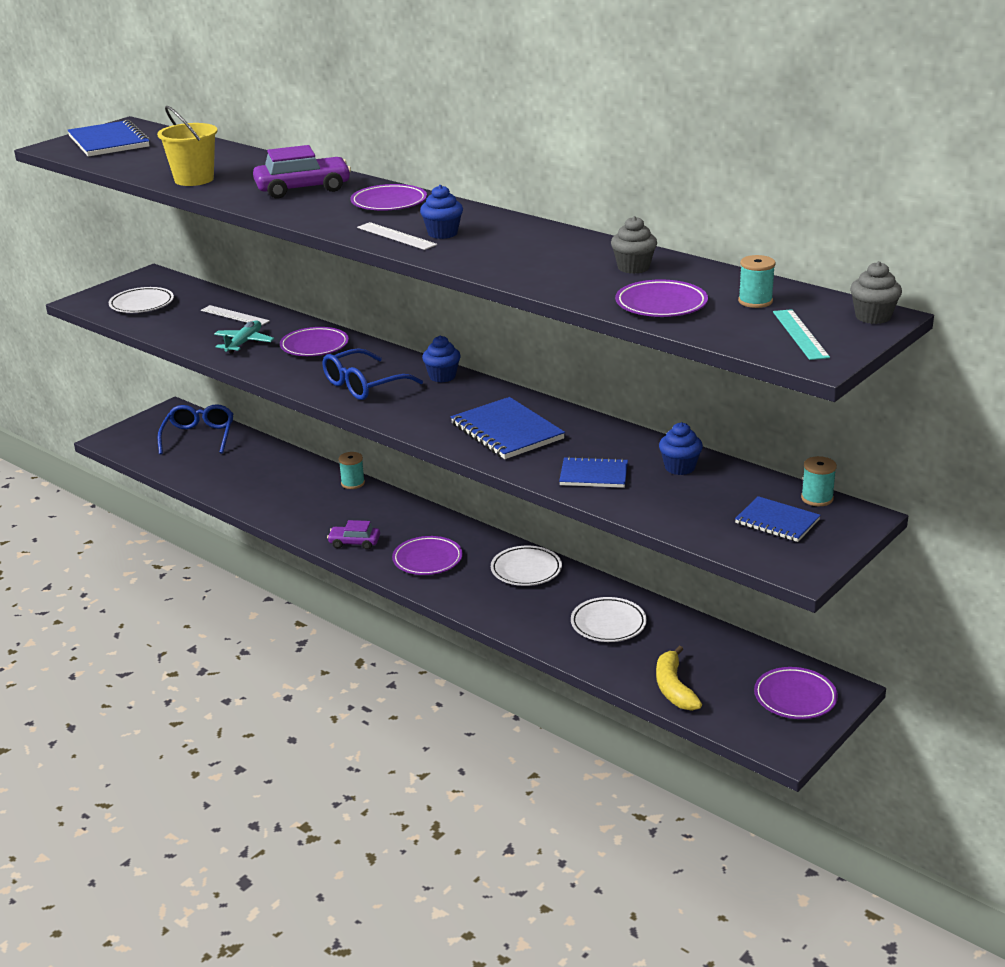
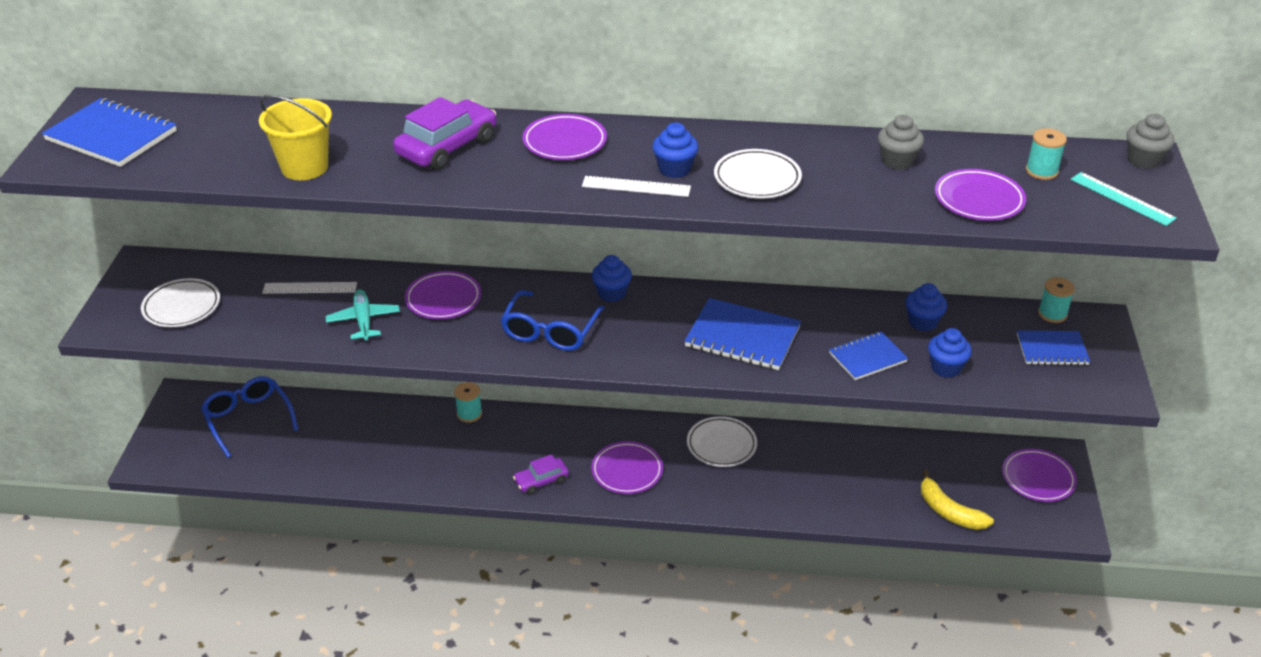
camera: 35 degrees left, 10 degrees up
(608, 624) = (840, 471): white plate -> white plate (757, 179)
(654, 502) = (946, 368): none -> blue cupcake

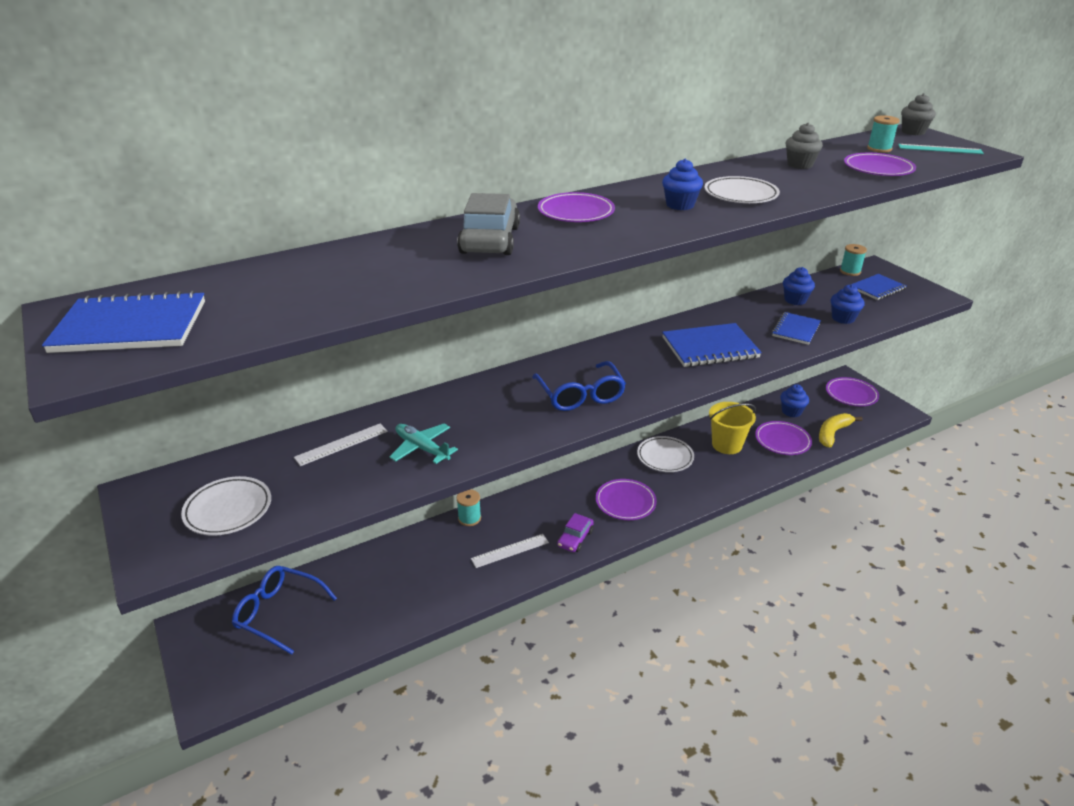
camera: 35 degrees left, 5 degrees down
(304, 167) = (385, 288): yellow bucket -> yellow bucket (727, 445)
(443, 299) = (469, 407): purple plate -> purple plate (782, 441)
(447, 147) = (490, 240): purple car -> grey car
(611, 293) = (589, 355): blue cupcake -> blue cupcake (791, 411)
(636, 186) = (673, 221): white ruler -> white ruler (510, 550)
(949, 511) = (833, 433): yellow banana -> yellow banana turned 120 degrees clockwise

